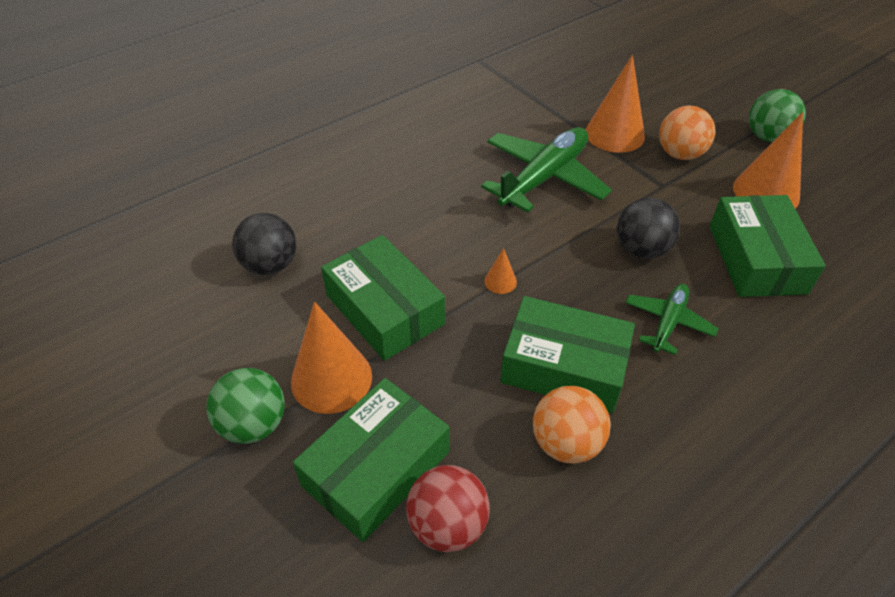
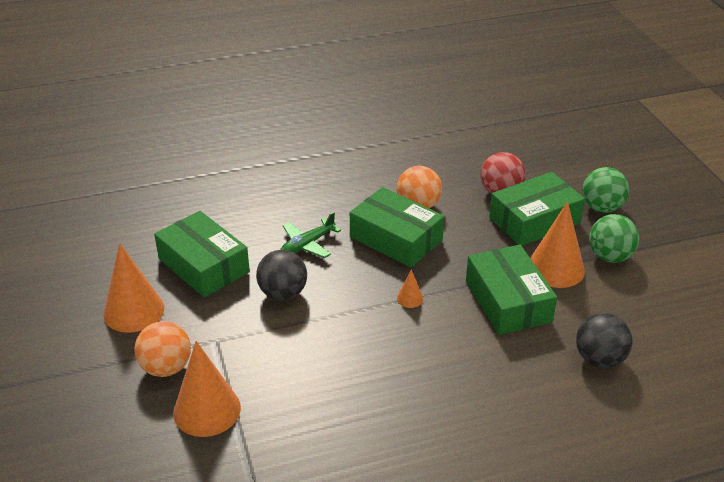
camera: 160 degrees left, 10 degrees down
(544, 178) = (316, 378): green plane -> none
(756, 259) = (203, 265): green box -> green box turned 60 degrees counterclockwise
(767, 137) = (63, 362): green ball -> green ball (601, 208)

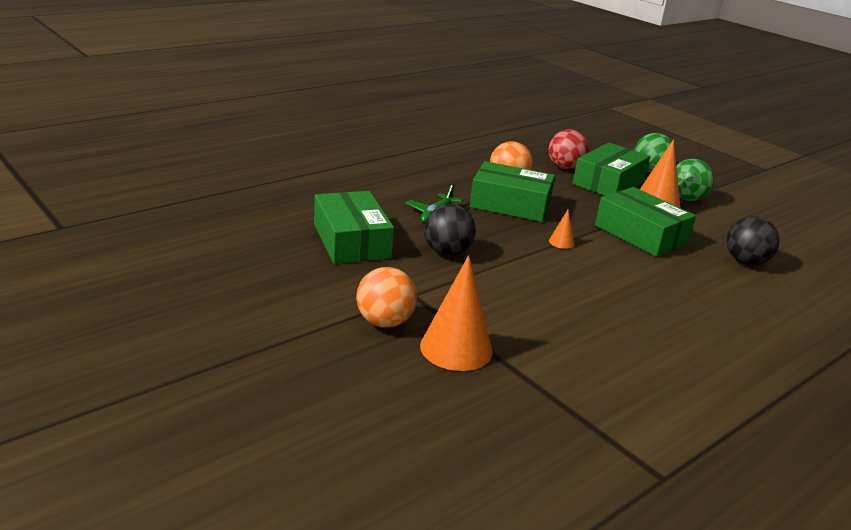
camera: 25 degrees left, 10 degrees down
(134, 311) = (310, 283): orange cone -> none
(203, 265) = (351, 241): green box -> green box turned 45 degrees clockwise

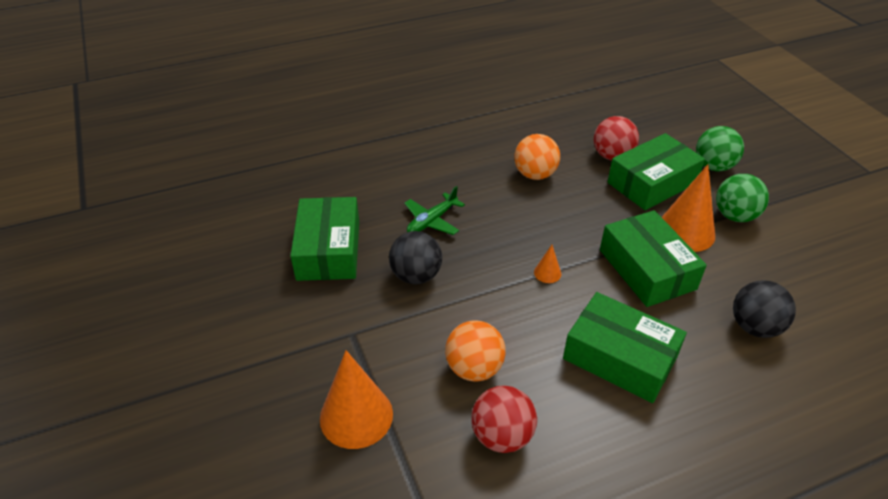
camera: 20 degrees right, 15 degrees up
(384, 322) = (305, 368): orange ball -> orange ball (474, 368)
(510, 204) = (520, 209): green box -> green box (620, 357)
(594, 346) = (502, 436): none -> red ball

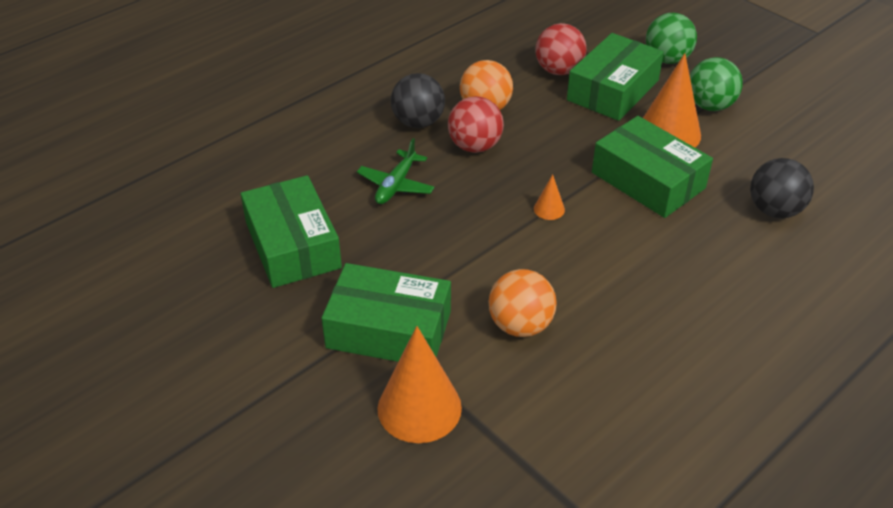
camera: 20 degrees left, 0 degrees up
(416, 275) = (408, 247): black ball -> black ball (418, 122)
(502, 436) = (581, 382): red ball -> red ball (475, 146)
(620, 357) = (661, 274): green box -> green box (389, 329)

